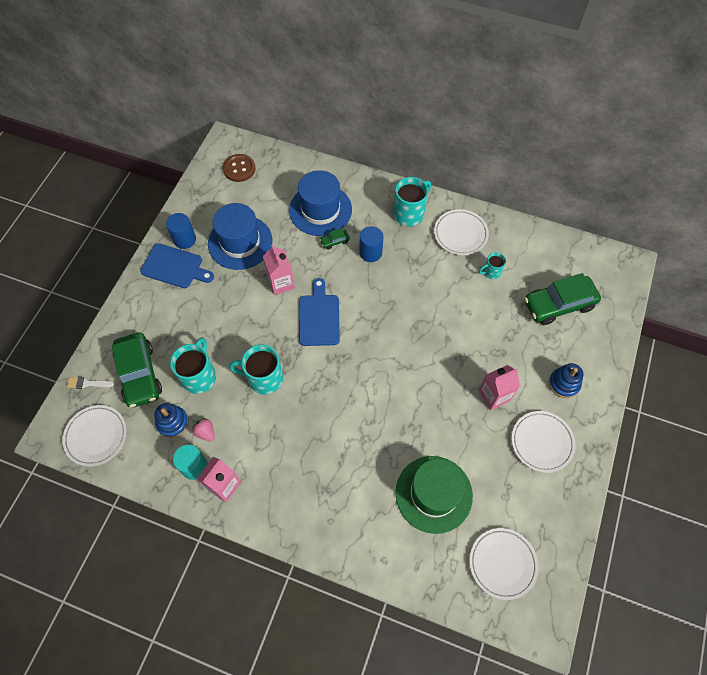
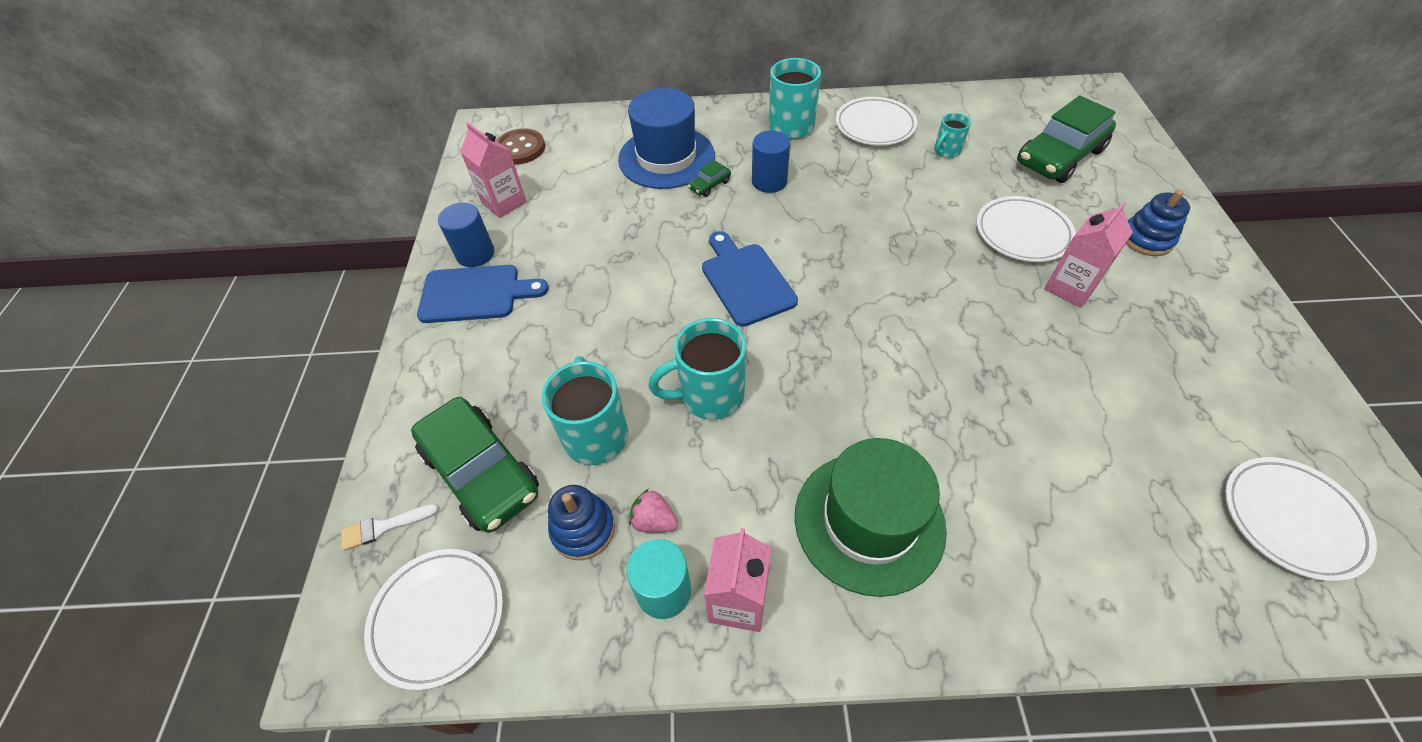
camera: 20 degrees left, 10 degrees down
(240, 242) = (567, 230): blue hat -> none
(281, 283) = (660, 258): pink carton -> pink carton (504, 202)
(433, 494) = (1098, 457): green hat -> green hat (869, 521)
(542, 442) = (1185, 320): white plate -> white plate (1022, 233)

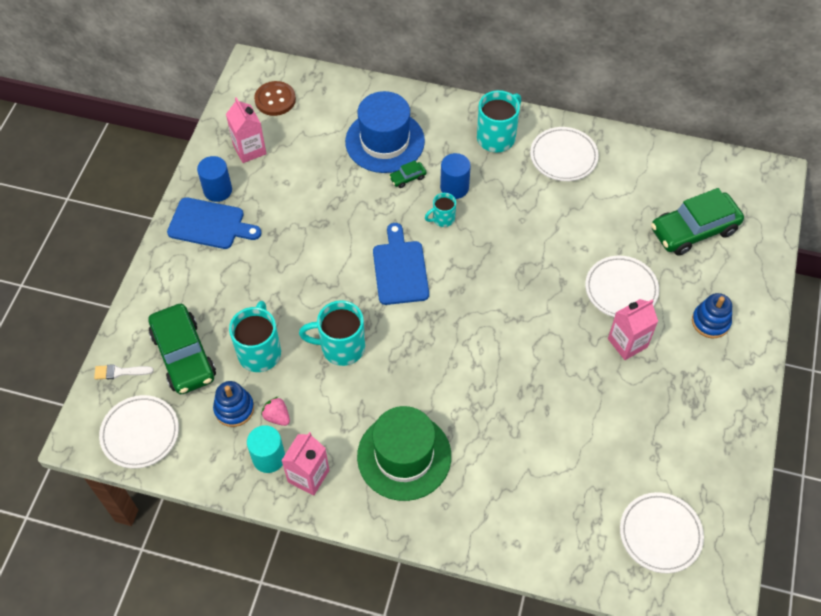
camera: 15 degrees right, 5 degrees up
(946, 151) = (606, 199): turquoise mug -> turquoise mug (442, 219)

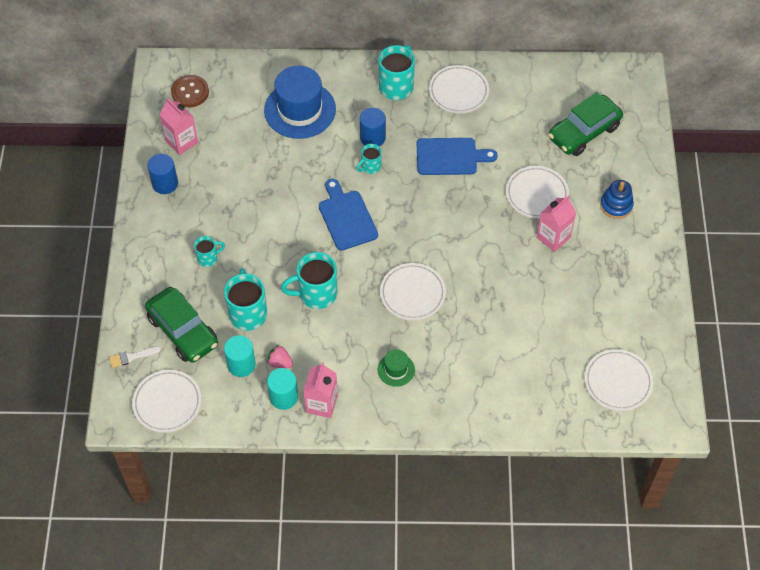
camera: 15 degrees left, 0 degrees up
(210, 224) = (168, 214): blue cutting board -> blue cutting board (450, 156)
(234, 409) = (241, 364): blue stacking toy -> turquoise cylinder
(237, 281) = (208, 258): none -> turquoise mug
(404, 456) = (396, 369): green hat -> green hat, size x0.47
(407, 178) = (329, 138): green car -> none
(448, 372) = (412, 294): none -> white plate

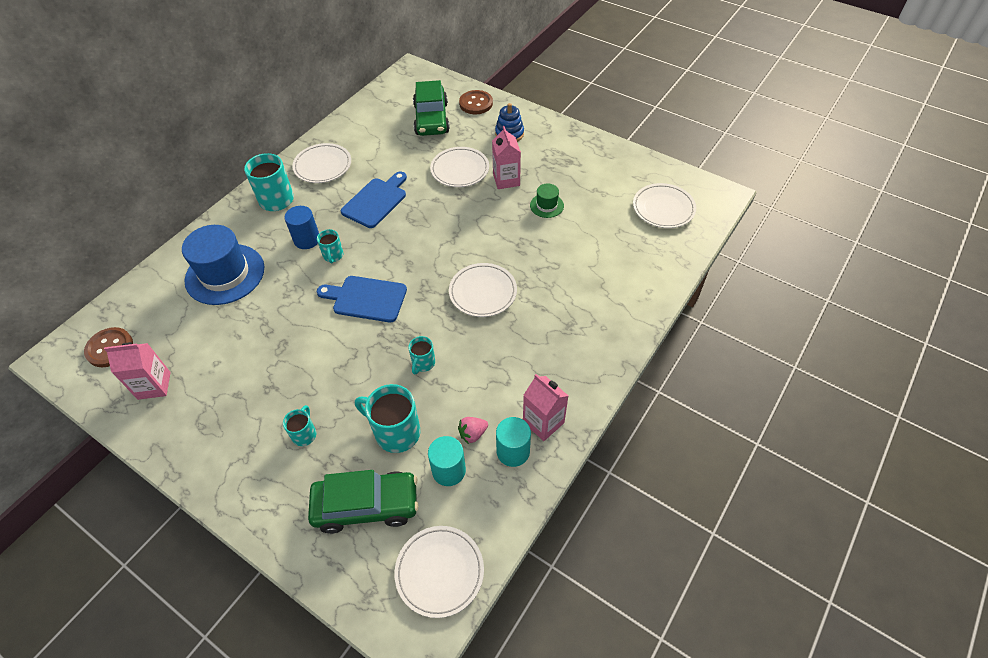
camera: 55 degrees left, 5 degrees down
(132, 357) = (355, 579): white brush -> none
(165, 183) = (184, 427): blue cylinder -> none
(316, 294) = (423, 363): turquoise mug -> turquoise mug, size x0.55
(396, 369) = (549, 344): green hat -> green hat (546, 205)
(635, 154) = (476, 103): none -> brown button

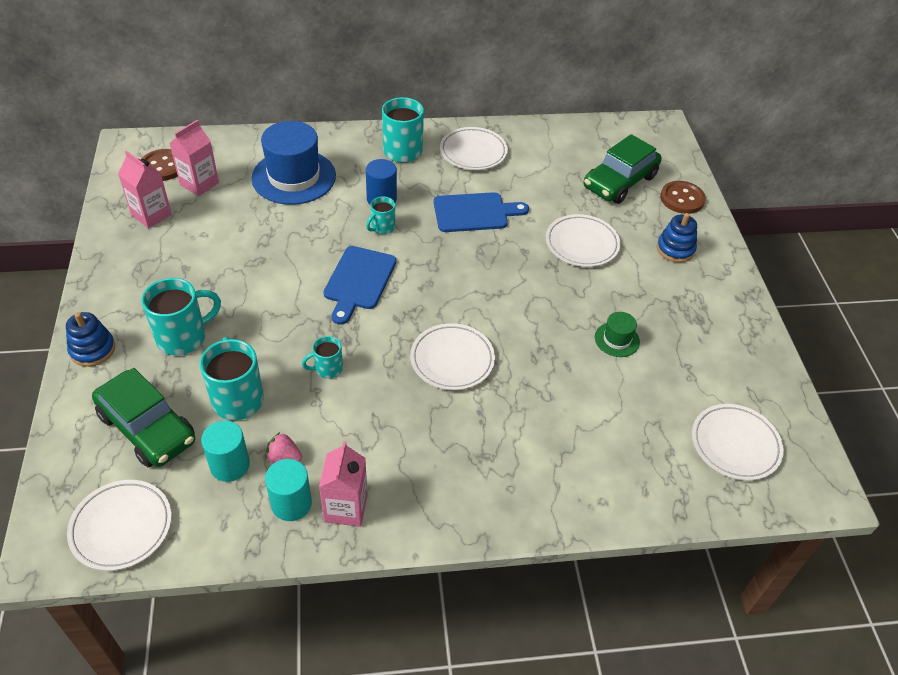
camera: 45 degrees right, 5 degrees down
(252, 503) = (92, 349): none -> blue stacking toy
(304, 434) = (183, 337): turquoise mug -> turquoise mug, size x1.82
(366, 299) = (359, 281): blue cutting board -> blue cutting board turned 135 degrees counterclockwise
(506, 180) = (612, 286): pink carton -> pink carton (199, 183)

